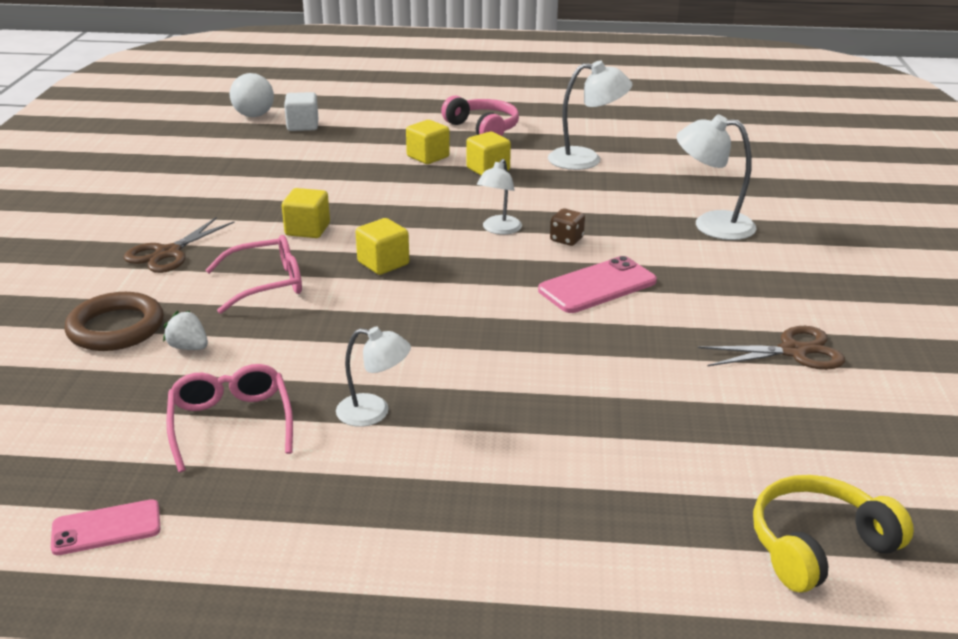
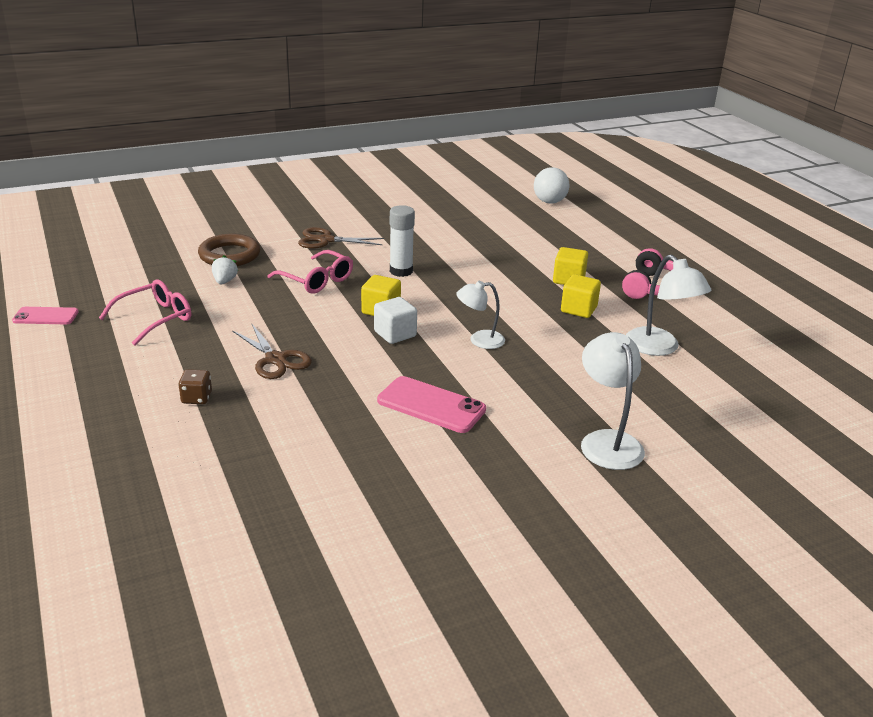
camera: 60 degrees right, 0 degrees up
(106, 528) = (45, 316): pink phone -> pink phone turned 45 degrees counterclockwise
(303, 126) = (556, 222): white cube -> white cube (395, 334)
(307, 229) = (401, 271): yellow cube -> white glue stick
(374, 412) = (193, 359): white lamp -> none
(566, 239) = (495, 373): brown dice -> brown dice (197, 398)
(793, 351) = (408, 530): brown scissors -> brown scissors (276, 359)
(818, 545) = (128, 586): yellow headphones -> none

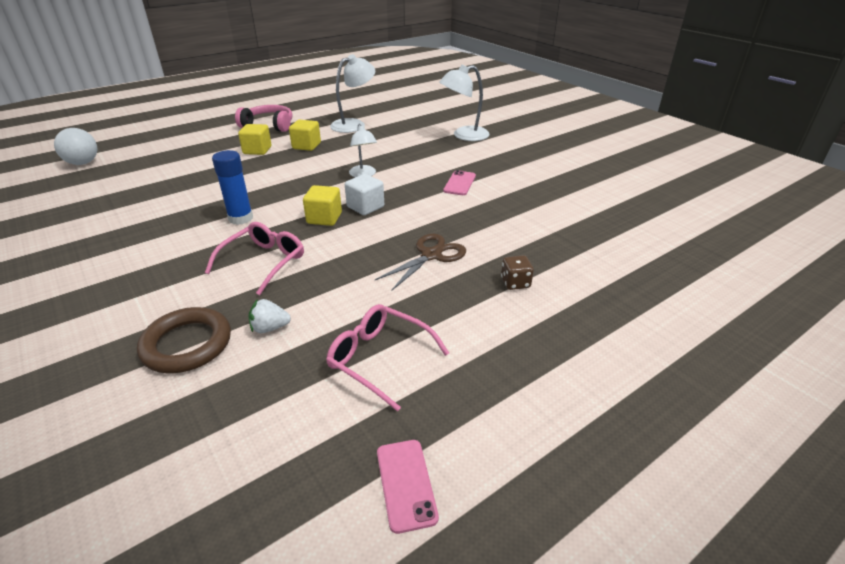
camera: 100 degrees left, 5 degrees up
(326, 240) = (150, 275): brown scissors -> none
(401, 271) = (240, 218): white glue stick -> blue glue stick
(431, 405) = (459, 183): pink phone -> pink phone, size x0.64

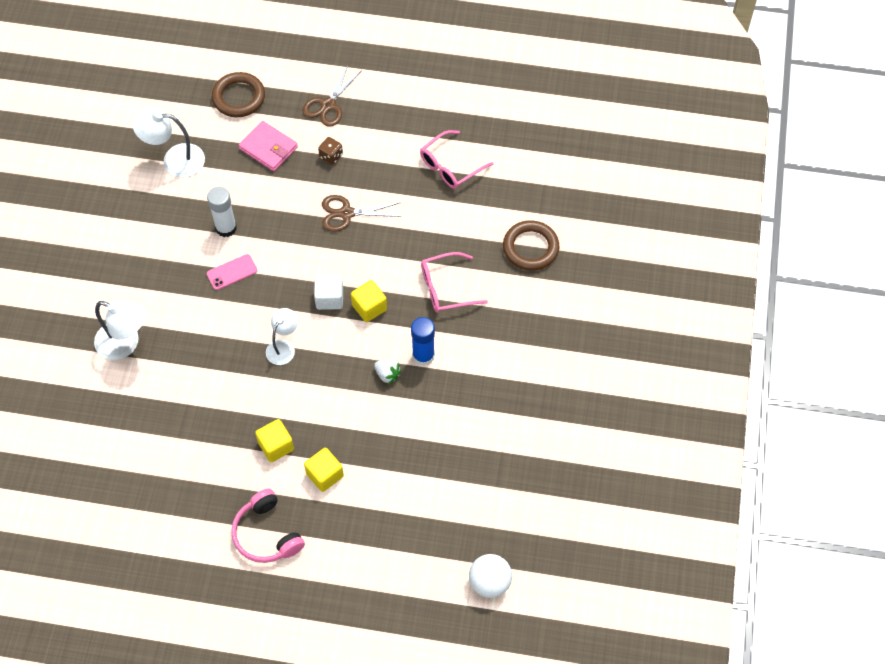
camera: 135 degrees left, 25 degrees up
(270, 328) = (484, 227): white strawberry -> white strawberry (387, 375)
(354, 124) = (187, 460): white lamp -> white lamp (174, 160)
(379, 359) = (450, 166): pink glasses -> pink glasses turned 60 degrees clockwise
(406, 484) = (495, 108): pink phone -> none
(506, 197) = (226, 228): none -> white glue stick
(574, 253) = (268, 148): none -> pink wallet
(596, 320) = (328, 105): none -> brown scissors
(671, 269) = (239, 97): none -> brown ring

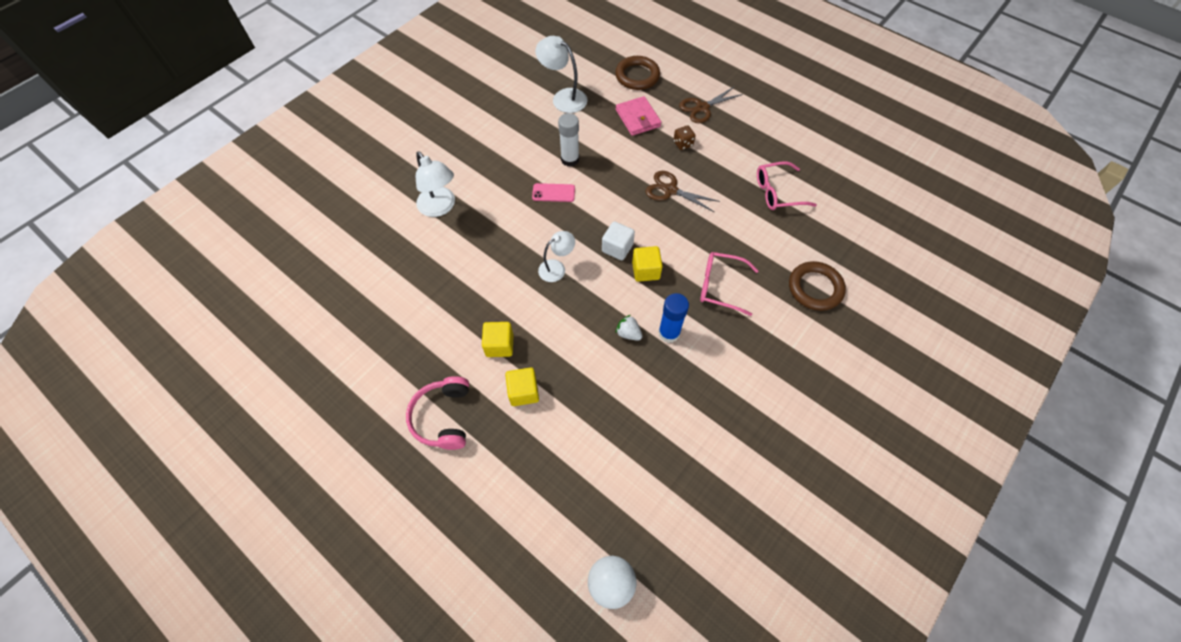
camera: 30 degrees right, 0 degrees up
(387, 375) = (628, 333): white strawberry -> white strawberry turned 150 degrees clockwise

